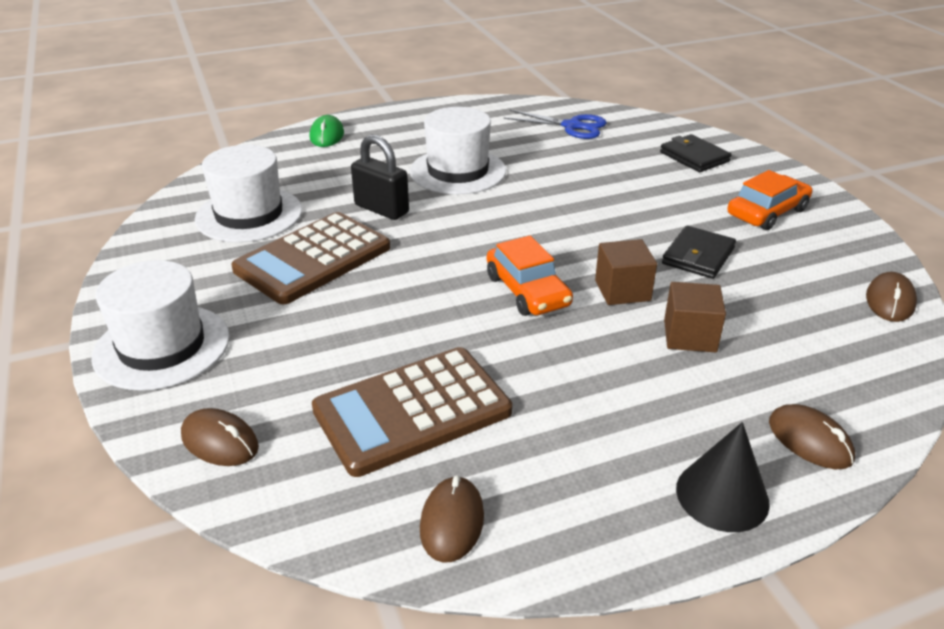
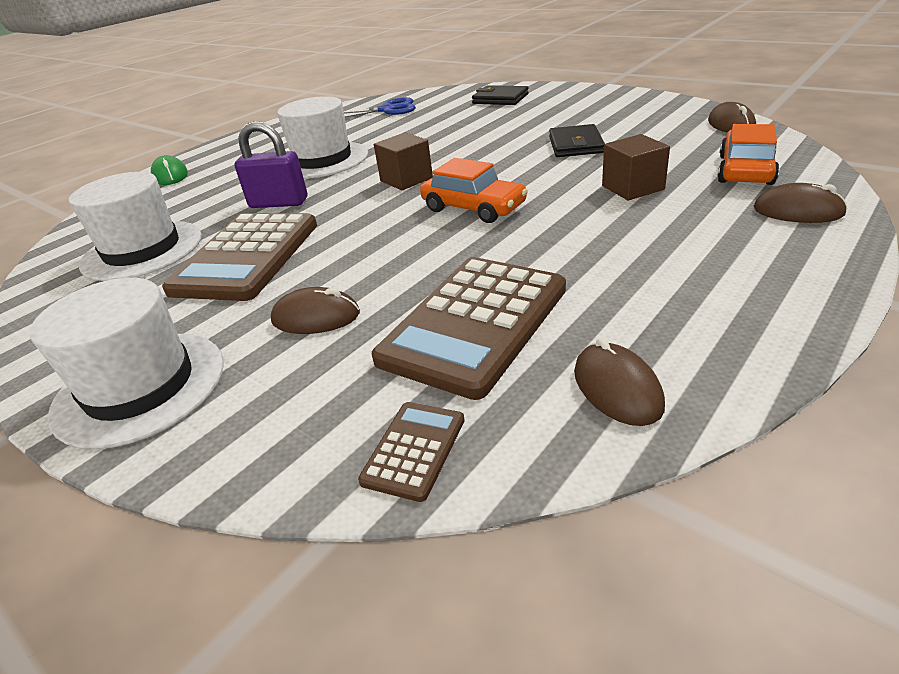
camera: 25 degrees left, 0 degrees up
(220, 441) = (298, 438): brown mouse -> brown mouse (316, 317)
(278, 491) = (414, 450): none -> brown calculator
(381, 209) = (278, 203): black padlock -> purple padlock
(622, 290) = (548, 181): brown cube -> brown cube (406, 179)
(722, 495) = (793, 267): black cone -> none
(767, 212) = (589, 109): orange car -> orange car (745, 170)

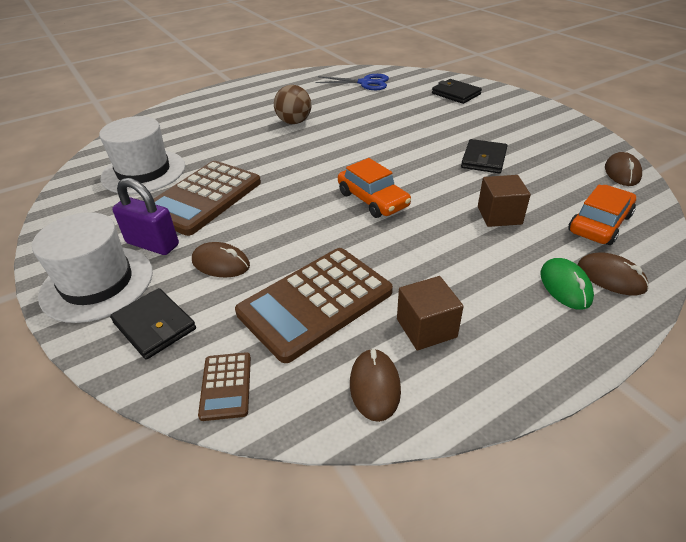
camera: 15 degrees right, 5 degrees up
(170, 175) = (189, 108): green mouse -> green mouse (565, 286)
(260, 411) = (154, 326): none -> black wallet
(278, 203) = (245, 155): purple padlock -> purple padlock (152, 244)
(322, 160) = (294, 122): white hat -> brown ball
(406, 179) = (341, 158): brown cube -> brown cube (426, 328)
(414, 450) = (226, 386): brown calculator -> brown calculator turned 135 degrees clockwise

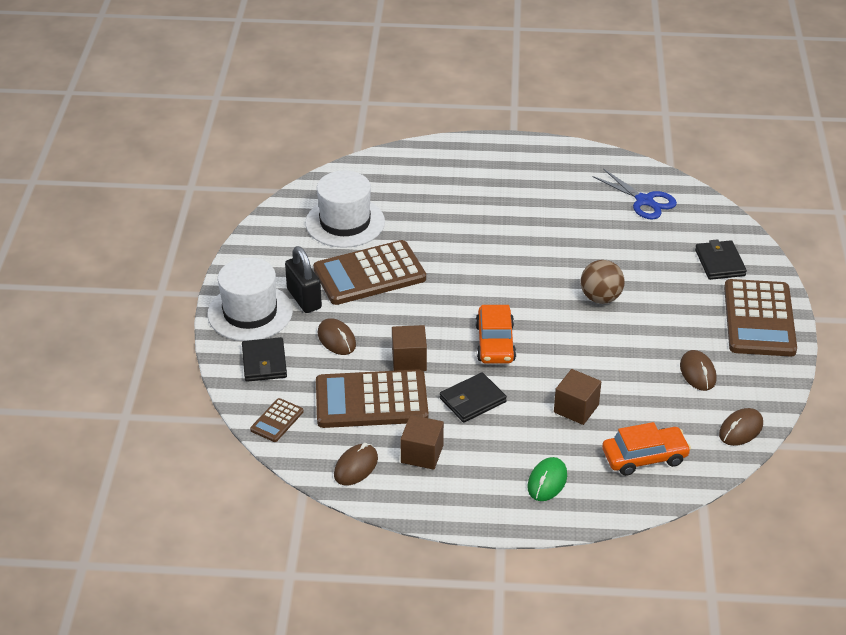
camera: 35 degrees right, 0 degrees up
(152, 244) = (304, 299): purple padlock -> black padlock
(294, 122) = (517, 223): brown ball -> brown ball (600, 298)
(314, 248) = (409, 360): none -> brown cube
(483, 159) = (637, 353): black wallet -> black wallet (472, 400)
(524, 110) = (759, 319): none -> brown calculator
(611, 277) = (588, 494): brown mouse -> brown mouse (698, 373)

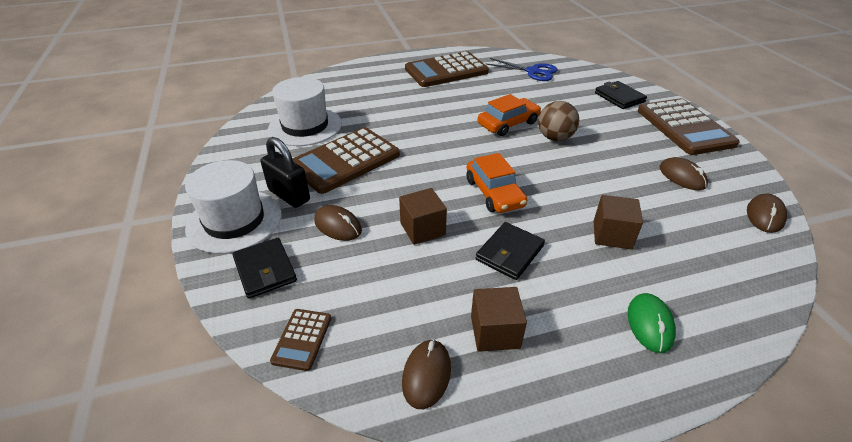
camera: 20 degrees left, 0 degrees up
(371, 400) = (404, 282): brown calculator -> brown calculator (446, 71)
(644, 457) = (715, 266): orange car -> orange car (508, 123)

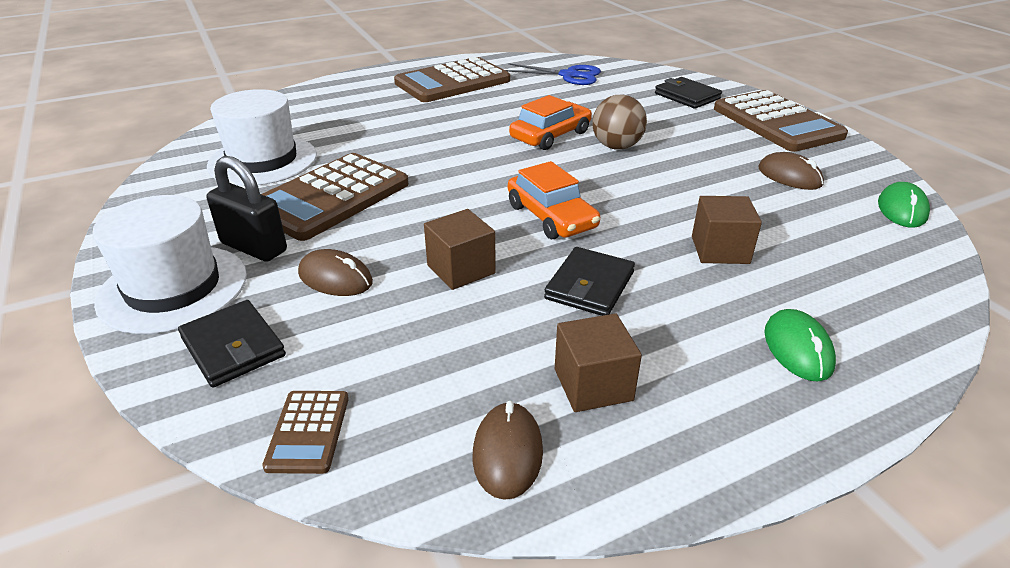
camera: 10 degrees left, 5 degrees down
(765, 216) = (902, 209): brown mouse -> green mouse

